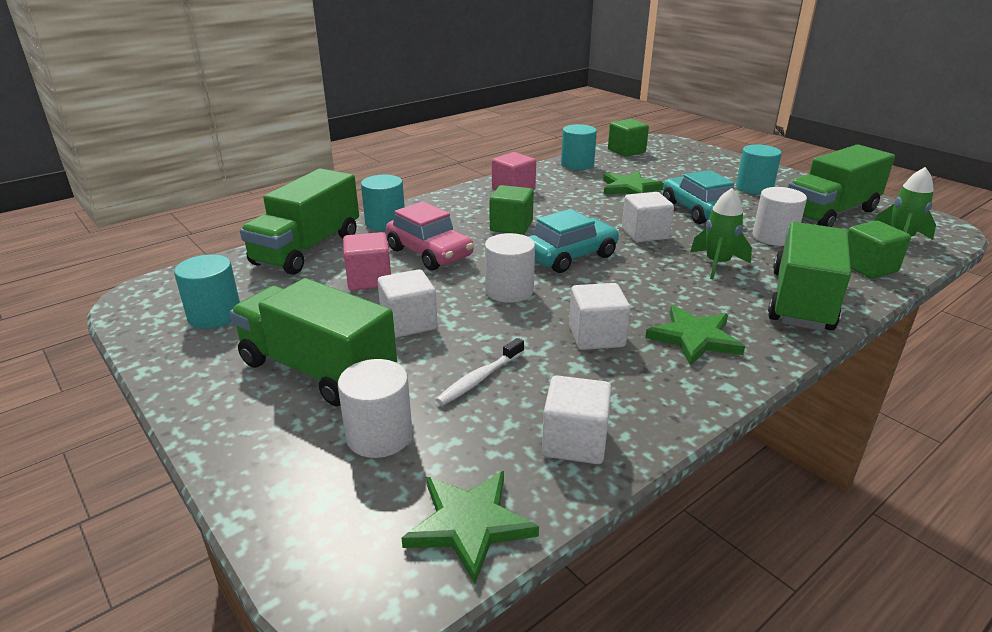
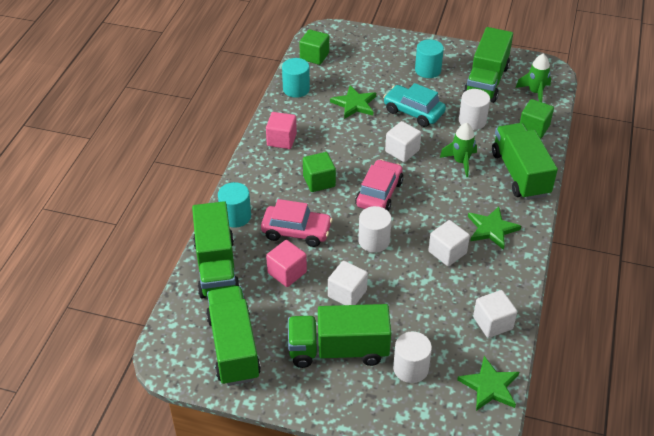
camera: 35 degrees left, 15 degrees up
(215, 315) = (233, 347): turquoise cylinder -> green truck
(479, 379) = (420, 311): white toothbrush -> none
(570, 256) = (379, 193): turquoise car -> pink car

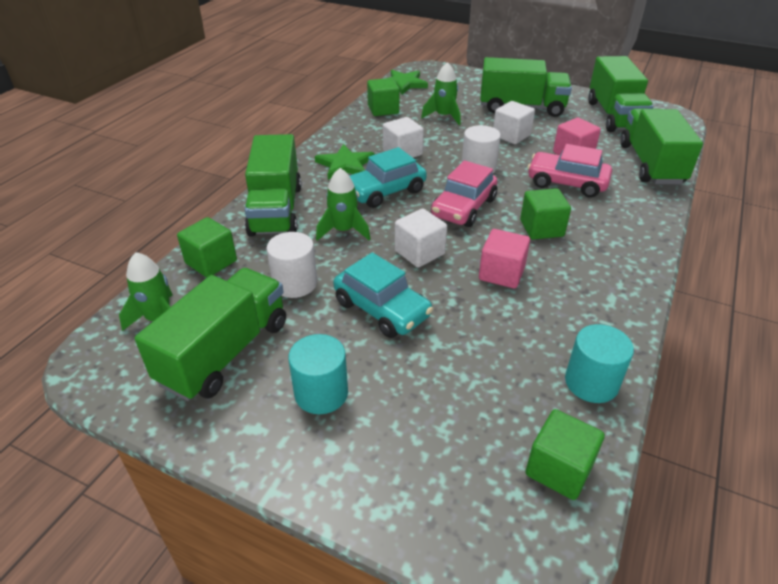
camera: 170 degrees left, 5 degrees down
(235, 216) = (644, 203): turquoise cylinder -> none
(281, 140) = (603, 289): pink cube -> pink cube (501, 273)
(354, 104) = (480, 336): green star -> none
(410, 368) = (462, 95): white cylinder -> none
(422, 319) = (444, 116): none -> green rocket
(445, 203) = (385, 191): none -> turquoise car
(492, 323) = (383, 109): white cube -> green cube

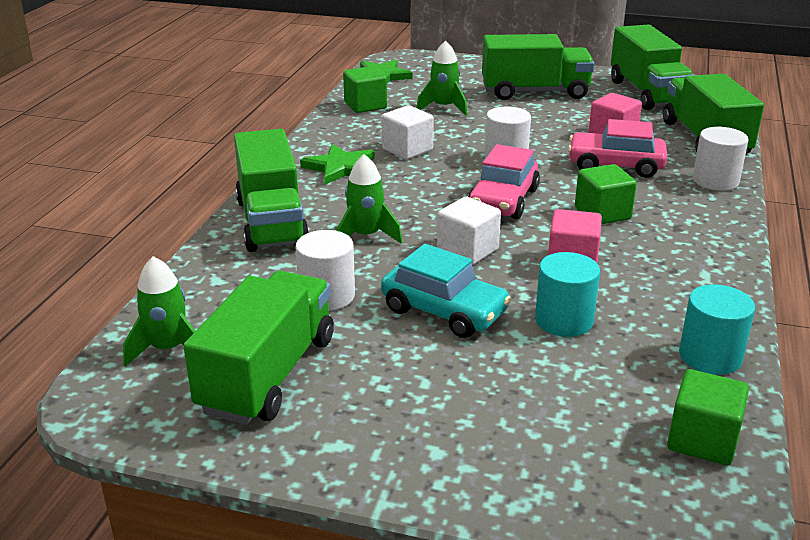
camera: 10 degrees left, 10 degrees down
(211, 262) = (210, 284): green cube -> none
(321, 393) = (404, 401): turquoise cylinder -> turquoise cylinder (564, 320)
(385, 191) = (401, 191): turquoise car -> none
(511, 135) = (533, 122): white cube -> none
(648, 206) = (715, 181): none -> white cylinder

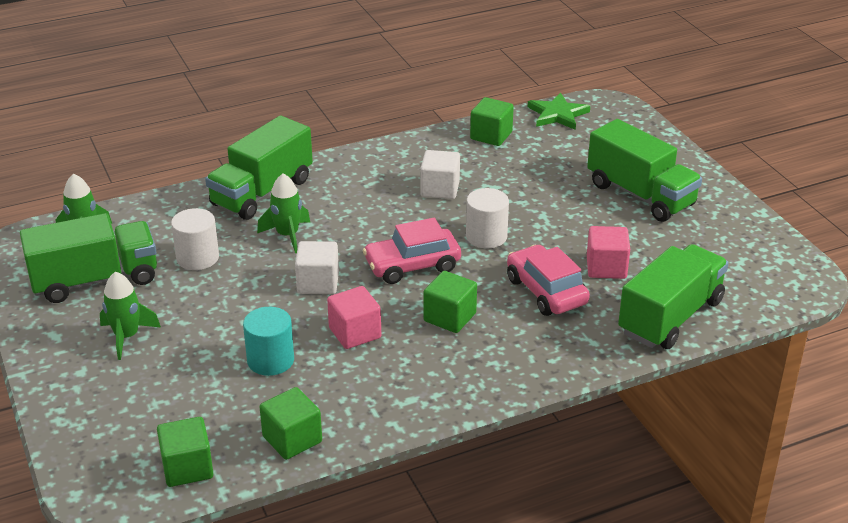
camera: 50 degrees right, 5 degrees up
(340, 168) = (372, 178): green star -> none
(443, 108) = (540, 169): green rocket -> green rocket (127, 337)
(444, 311) = (228, 309): turquoise car -> none
(647, 93) = (732, 250): green truck -> none
(710, 356) = (292, 439): turquoise cylinder -> green cube
(715, 181) = (587, 351): white cylinder -> none

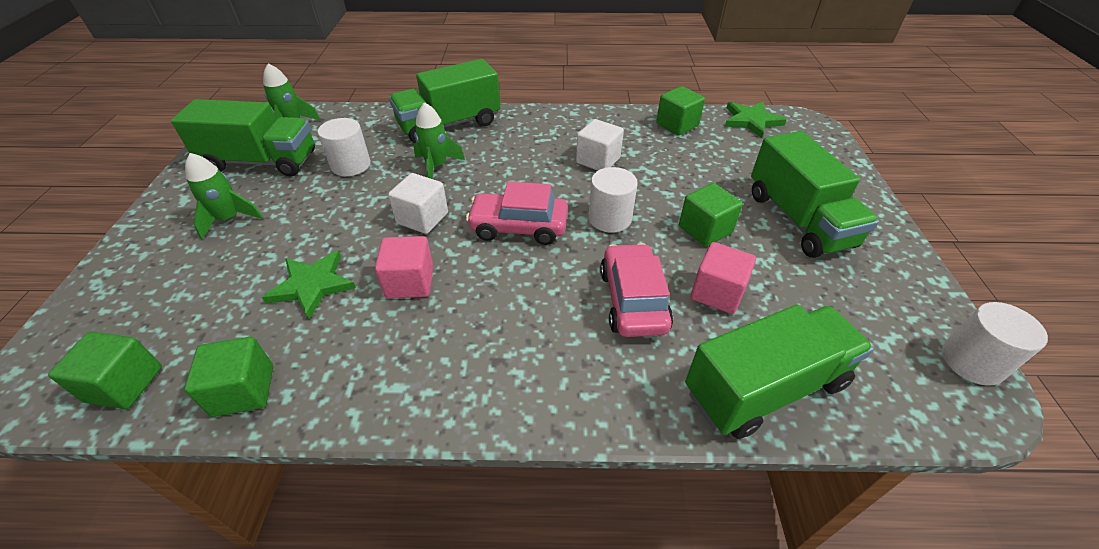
camera: 25 degrees right, 10 degrees up
(270, 360) = (312, 285): turquoise cylinder -> green star
(449, 317) = (512, 297): green cube -> green cube (705, 229)
(796, 260) = (972, 362): none -> white cylinder

